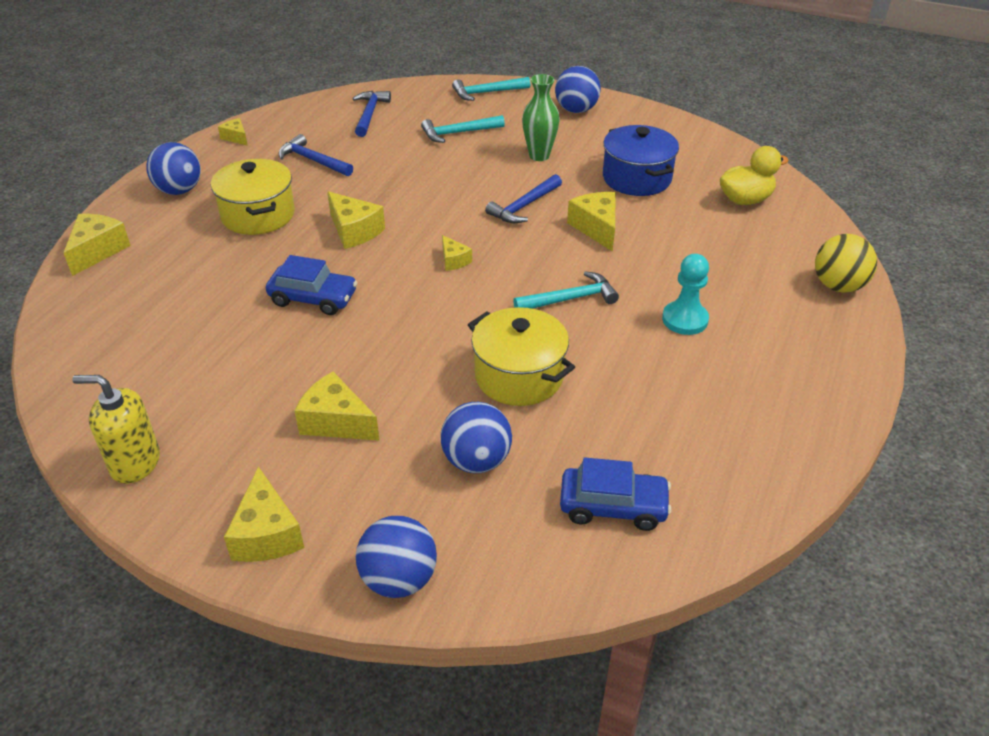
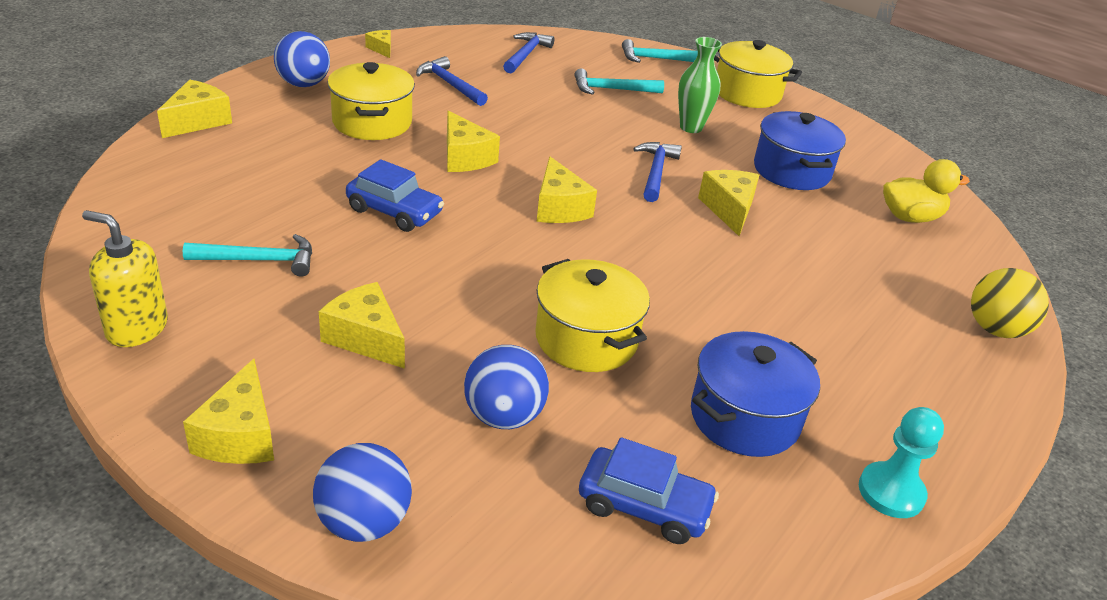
camera: 10 degrees right, 5 degrees down
(454, 260) = (559, 208): yellow cheese -> yellow cheese, size x1.73
(524, 206) = (656, 172): blue hammer -> blue hammer turned 135 degrees clockwise
(570, 299) = (674, 274): turquoise hammer -> turquoise hammer (259, 260)
(576, 110) = (747, 93): blue ball -> yellow pot
(666, 412) = (744, 417): none -> blue pot
(685, 320) = (799, 324): turquoise pawn -> turquoise pawn (891, 492)

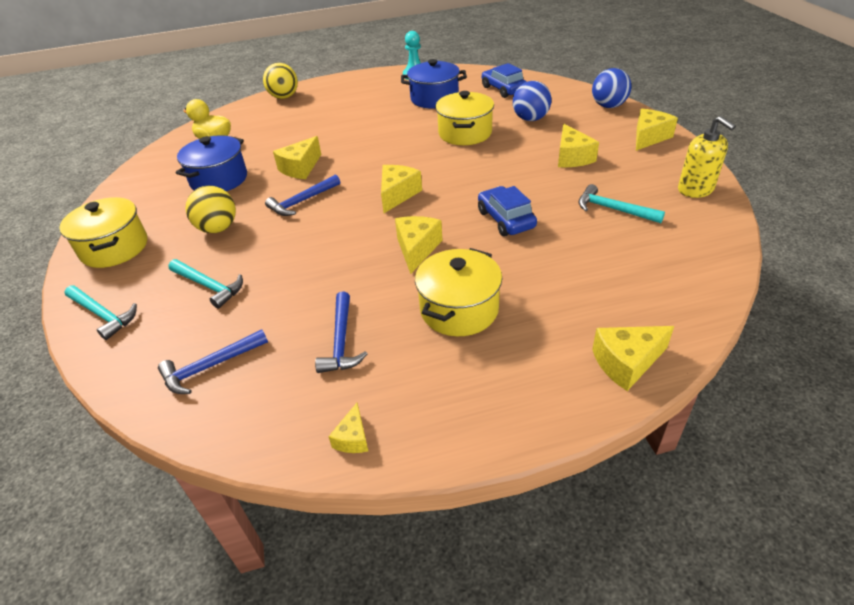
camera: 135 degrees left, 5 degrees up
(303, 84) = (490, 392): blue ball -> none
(691, 127) = (218, 228): green vase -> yellow ball

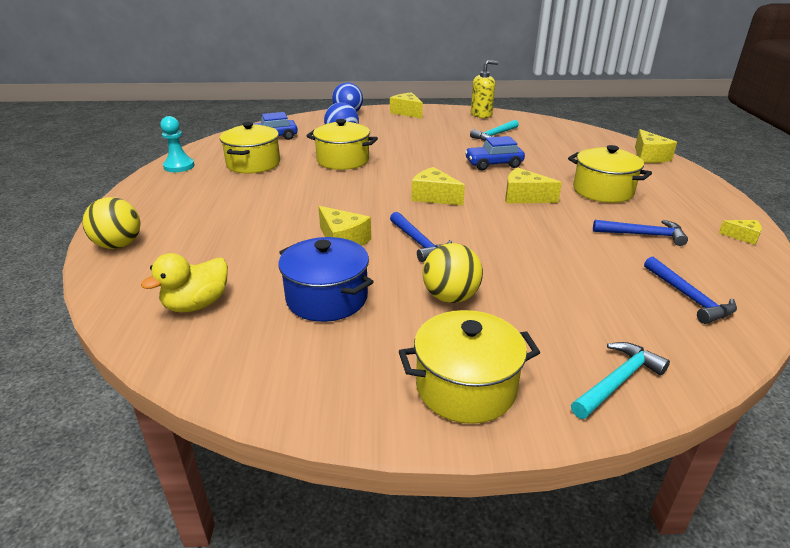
camera: 80 degrees left, 10 degrees down
(209, 286) = (565, 301): turquoise hammer -> none
(434, 98) = (253, 164): blue pot -> yellow pot
(572, 157) = (417, 134): yellow cheese -> none

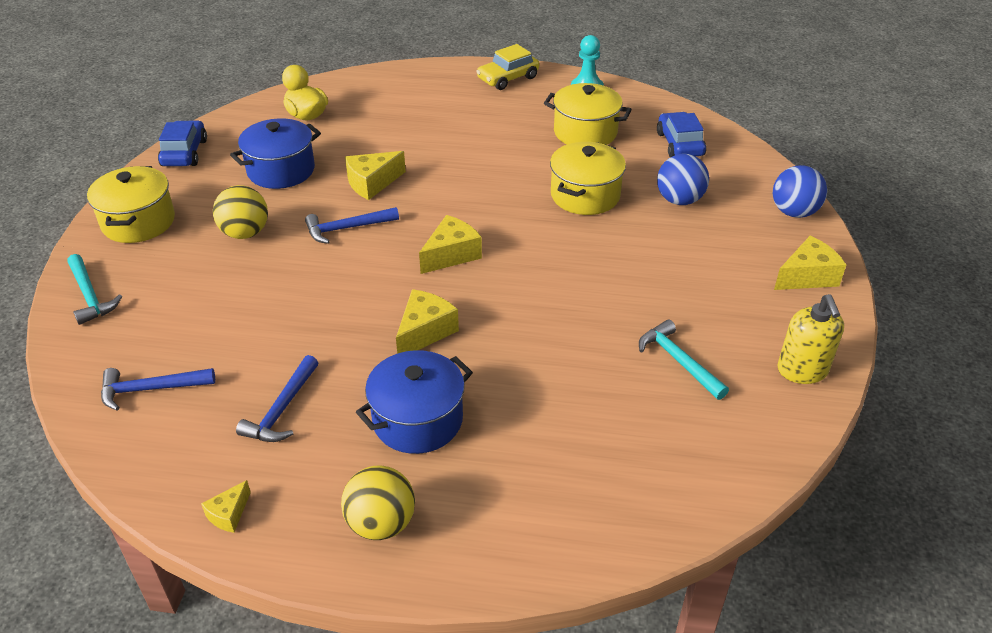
camera: 100 degrees right, 10 degrees up
(119, 245) = (415, 76): yellow ball -> yellow ball (381, 523)
(146, 198) = (508, 78): none -> yellow car
(493, 164) = (545, 329): blue car -> blue car (184, 153)
(603, 191) = (417, 420): yellow pot -> blue pot
(649, 156) = (542, 548): yellow cheese -> none

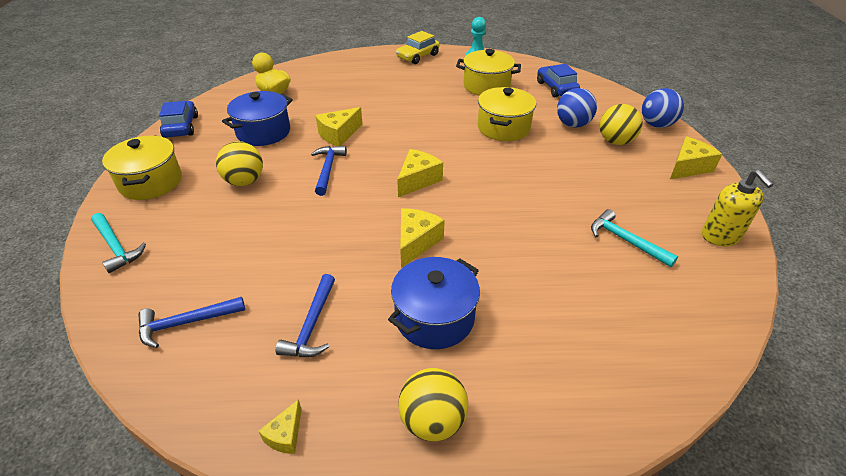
camera: 10 degrees left, 0 degrees up
(347, 228) = (328, 169): blue hammer -> blue hammer turned 120 degrees clockwise
(726, 230) = (615, 141): none -> yellow ball

